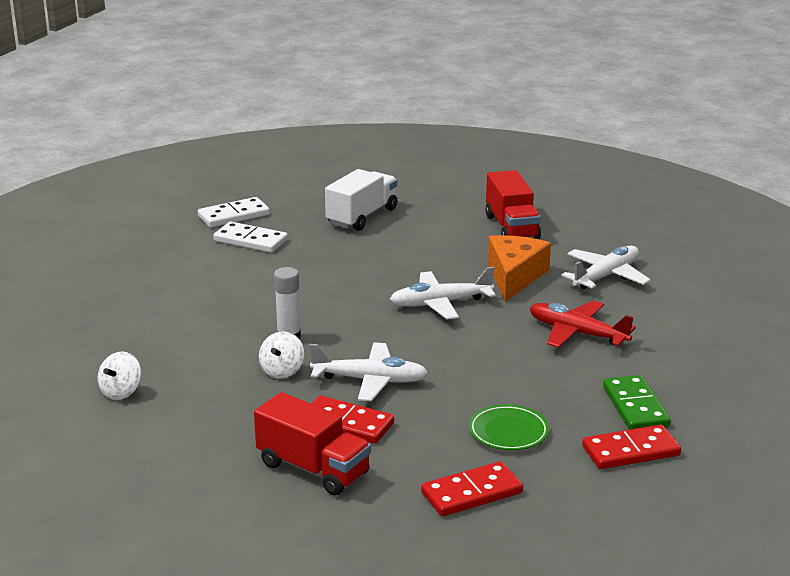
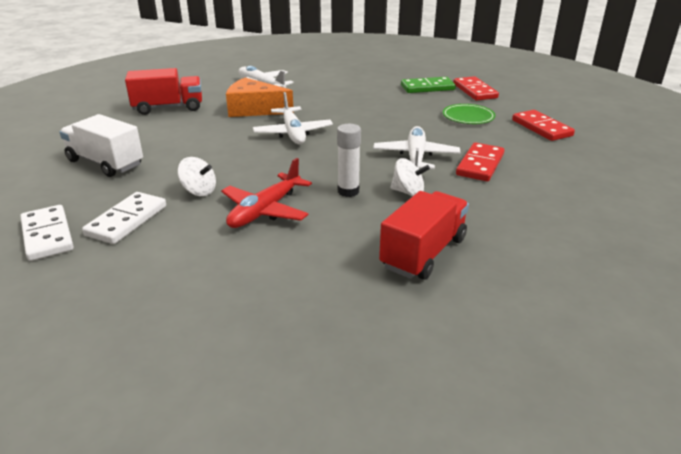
camera: 90 degrees left, 5 degrees up
(121, 392) = (469, 277): white spinning top -> white spinning top (199, 191)
(313, 469) = (546, 175): red truck -> red truck (423, 253)
(577, 333) = (340, 96): red plane -> red plane (265, 210)

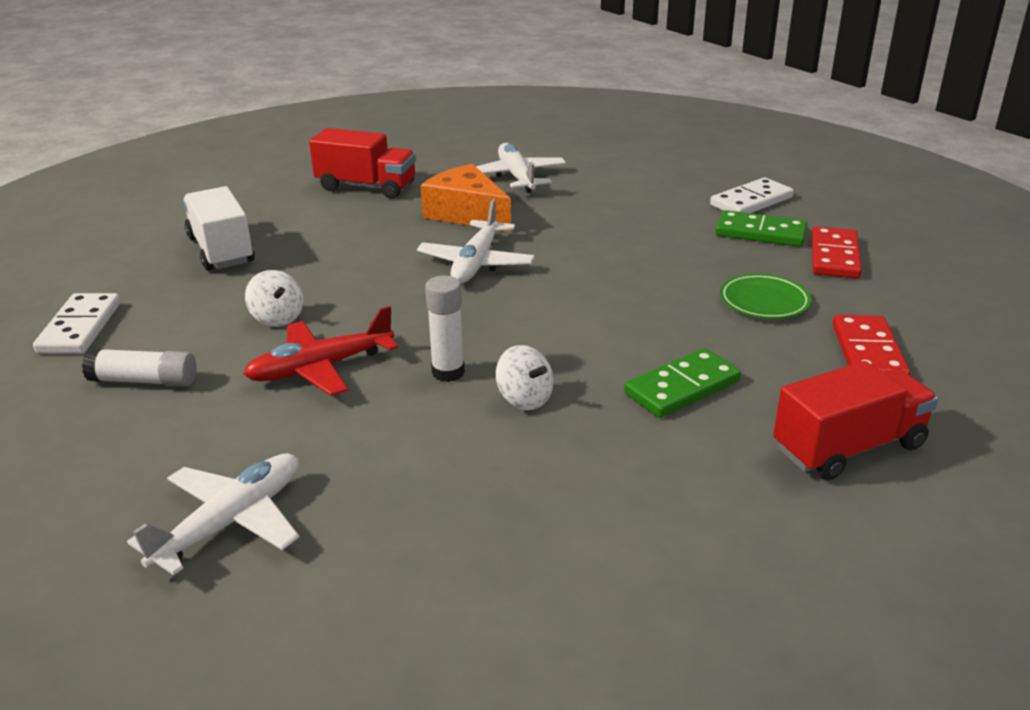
camera: 30 degrees right, 0 degrees up
(127, 220) = (167, 334): white domino -> white domino (751, 201)
(145, 253) = (144, 381): none -> white glue stick
(415, 157) = (600, 347): white plane -> white plane (231, 522)
(423, 253) = (439, 494): red truck -> red truck (848, 447)
(480, 165) = (682, 387): red domino -> green domino

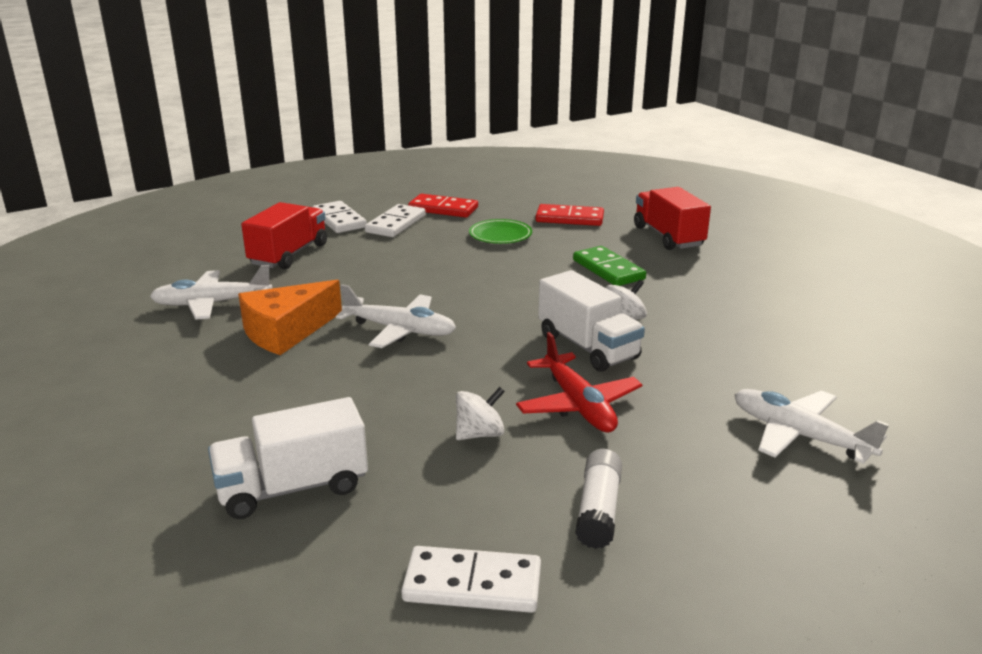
camera: 85 degrees left, 5 degrees down
(366, 187) = (166, 389): red truck -> red truck (289, 255)
(448, 372) = (587, 347): white glue stick -> white truck
(760, 233) = (396, 224): green domino -> white domino

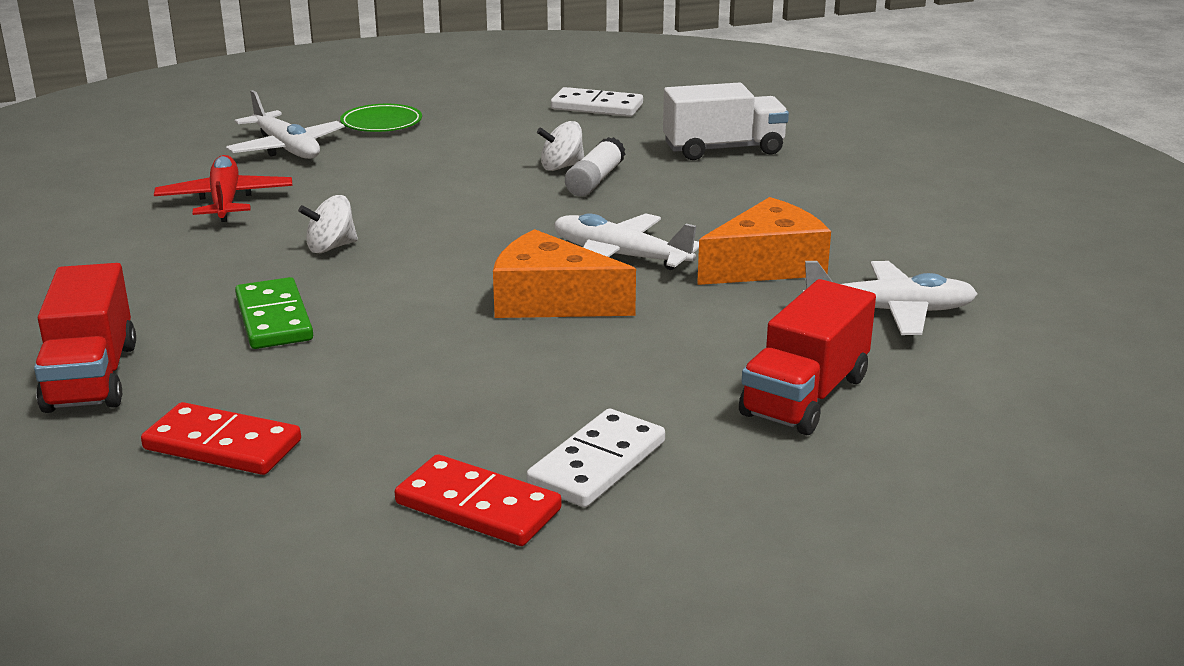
camera: 170 degrees left, 0 degrees up
(339, 220) = (722, 489): white domino -> none
(442, 293) = (550, 301): none -> orange cheese
(500, 235) = (397, 409): green plate -> green plate (381, 123)
(578, 405) = (458, 178): red plane -> red plane (225, 201)
(587, 347) = (404, 222): white truck -> none
(598, 510) = (492, 126): white glue stick -> white glue stick (595, 180)

